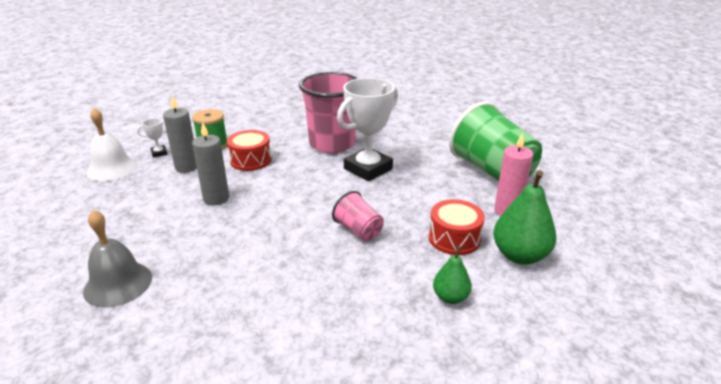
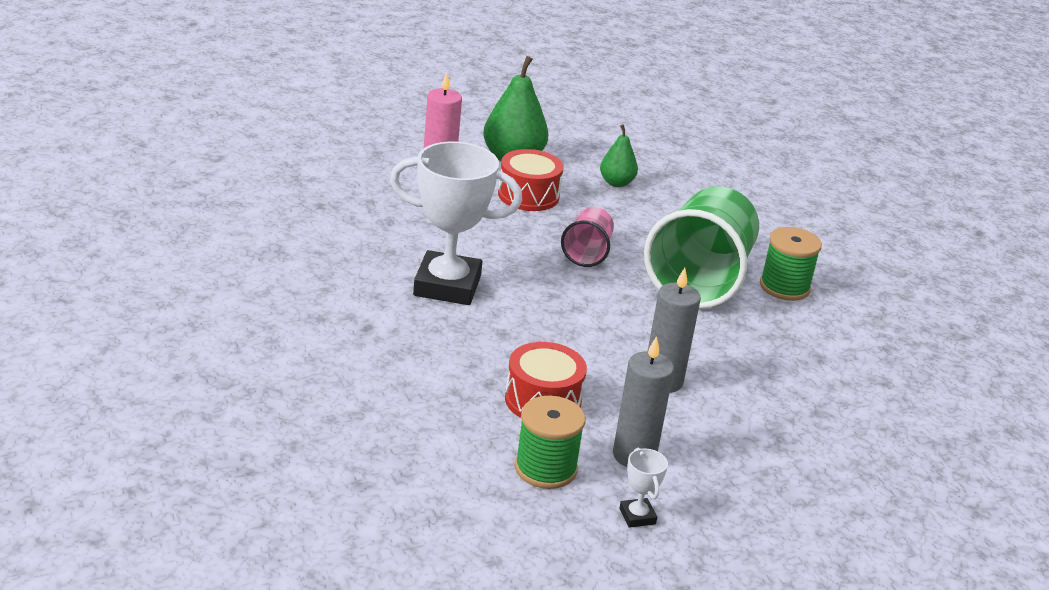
camera: 130 degrees left, 0 degrees up
(112, 168) = (735, 537): white bell -> none
(118, 284) = (856, 367): grey bell -> none
(159, 153) = (637, 516): white trophy -> white trophy turned 45 degrees clockwise
(226, 309) = (784, 287): none -> green spool
(332, 144) = (406, 342): pink cup -> none
(492, 171) = (350, 194): green cup -> green cup (700, 279)

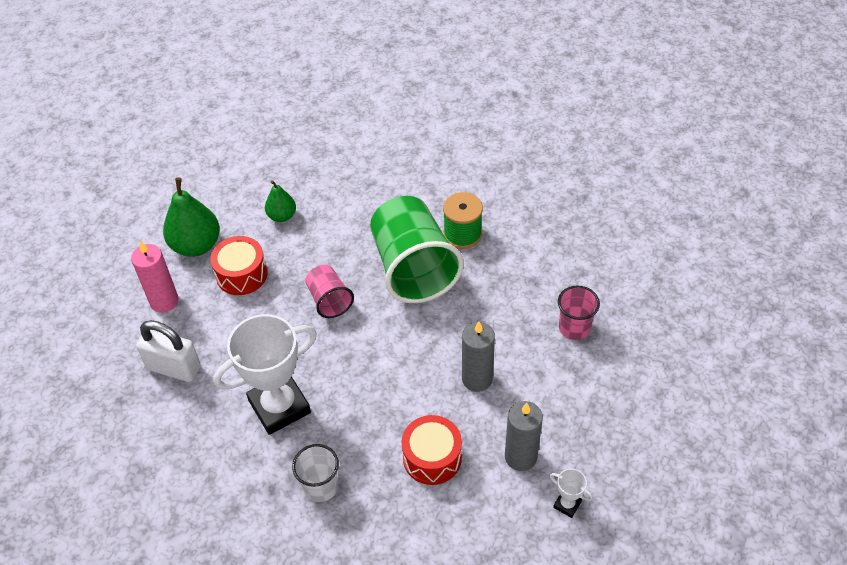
camera: 35 degrees left, 20 degrees up
(390, 213) = (174, 368): none -> white padlock
(412, 352) = (320, 487): none -> white cup
(545, 468) = (488, 514): green spool -> none
(821, 411) = (574, 328): none -> pink cup

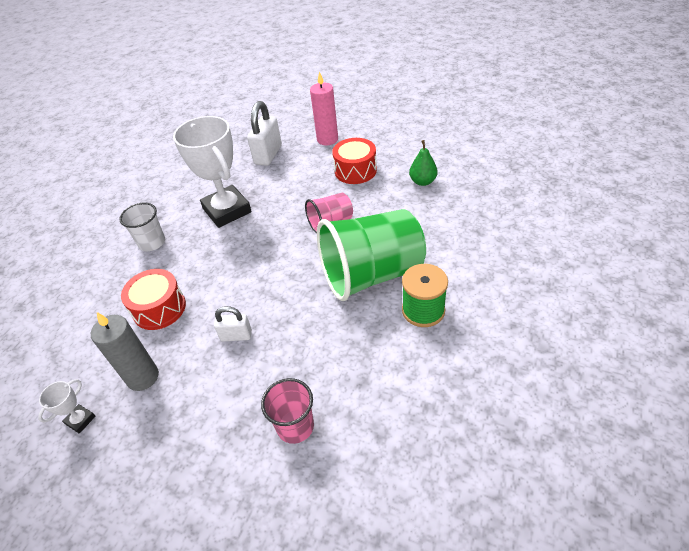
camera: 90 degrees right, 5 degrees down
(196, 245) = (383, 143): green pear -> none
(477, 379) = (236, 336): grey candle -> white padlock

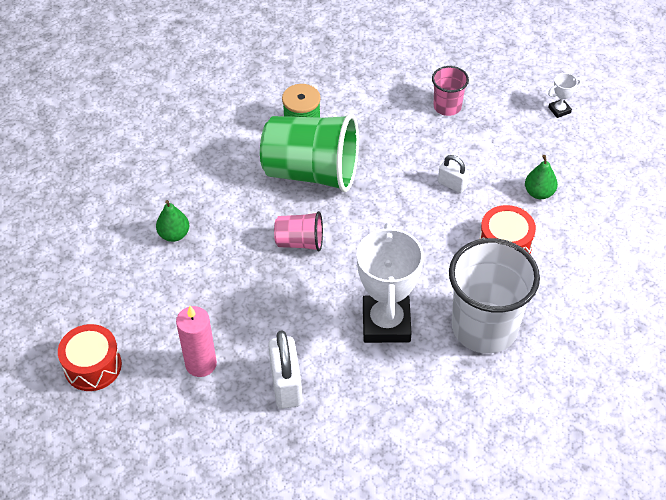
camera: 150 degrees left, 5 degrees up
(80, 420) = (595, 187): white trophy -> white trophy (559, 110)
(143, 377) = (539, 193): grey candle -> green pear
(152, 243) = (484, 327): white cup -> white cup, size x2.02
(268, 155) = (286, 385): white padlock -> white padlock turned 60 degrees counterclockwise
(355, 170) = (218, 292): red drum -> red drum (93, 366)

